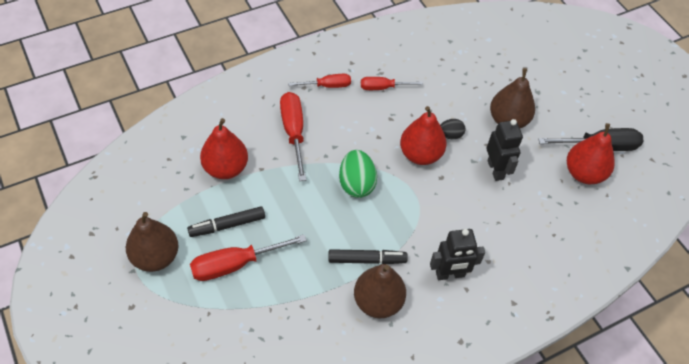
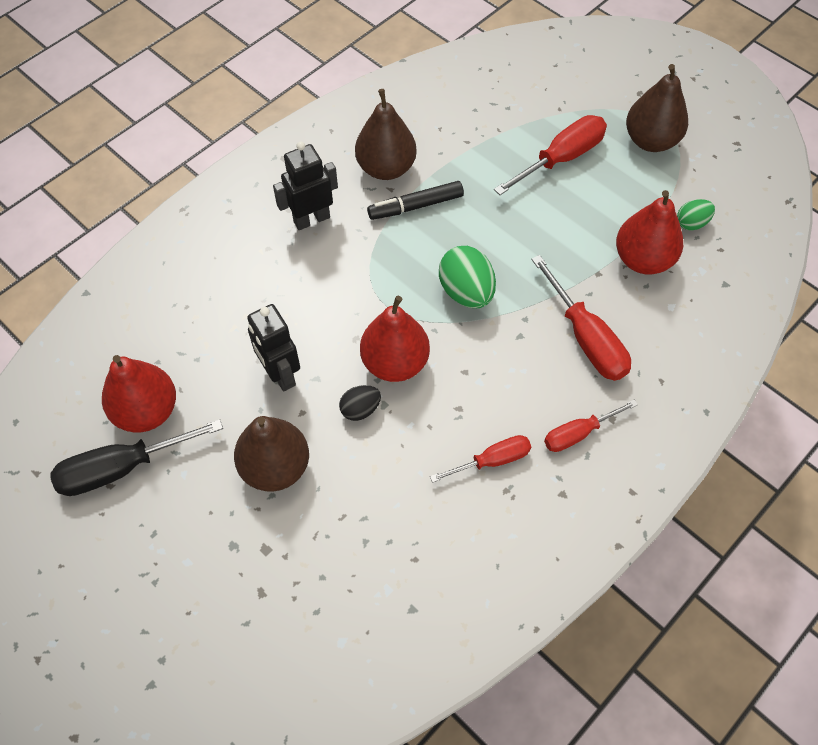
camera: 165 degrees right, 5 degrees up
(174, 182) = (691, 223): none -> green egg
(227, 225) = (596, 195): black marker -> none

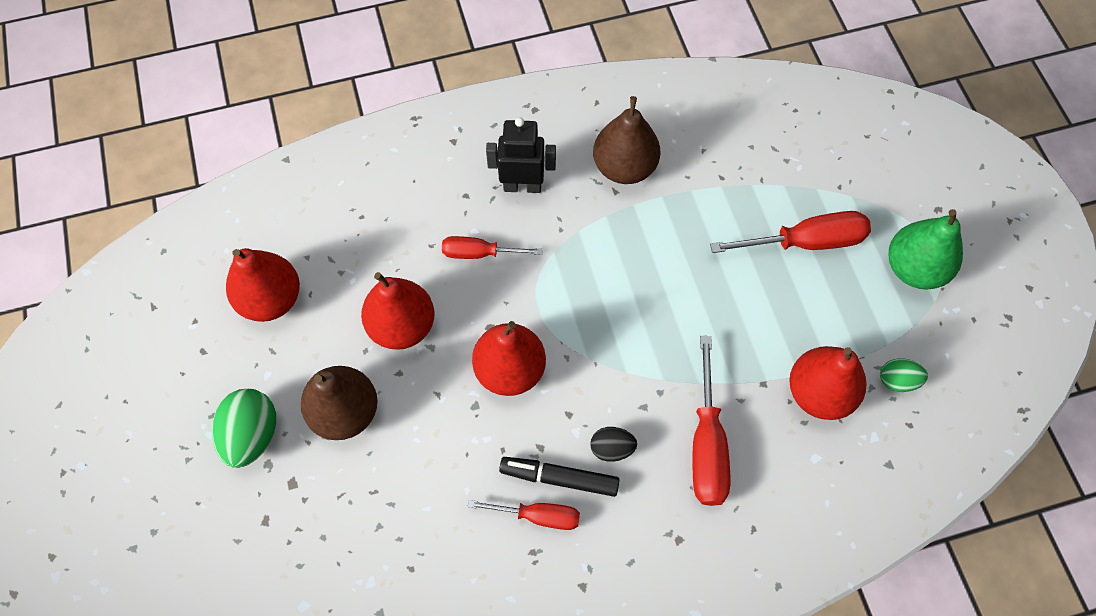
camera: 30 degrees right, 5 degrees up
(123, 468) = (222, 341): black screwdriver -> none
(280, 374) = (402, 326): black robot -> red pear
(360, 409) = (451, 399): black egg -> black egg (612, 448)
(415, 206) = (628, 221): black marker -> black marker (559, 478)
(466, 292) = (620, 335): green egg -> green egg (252, 435)
(579, 433) = (636, 536): red screwdriver -> red screwdriver (480, 253)
(650, 141) = (914, 268): brown pear -> green pear

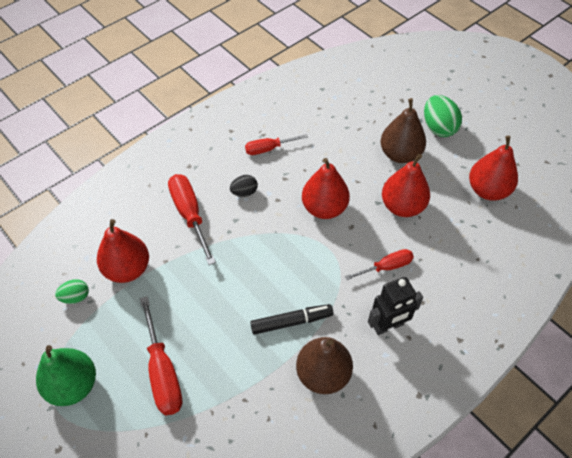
camera: 155 degrees right, 10 degrees down
(559, 478) = (266, 168): black marker -> black marker (291, 322)
(805, 242) = (162, 371): red screwdriver -> red screwdriver turned 75 degrees counterclockwise

